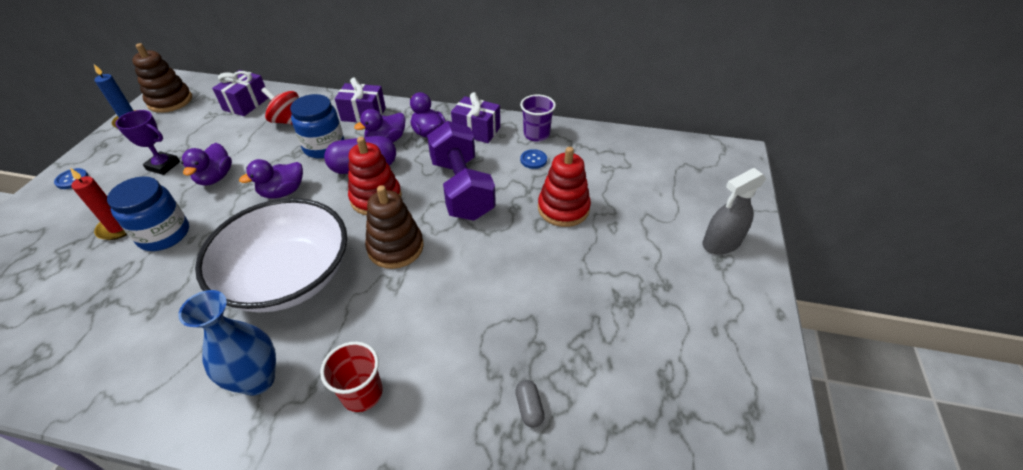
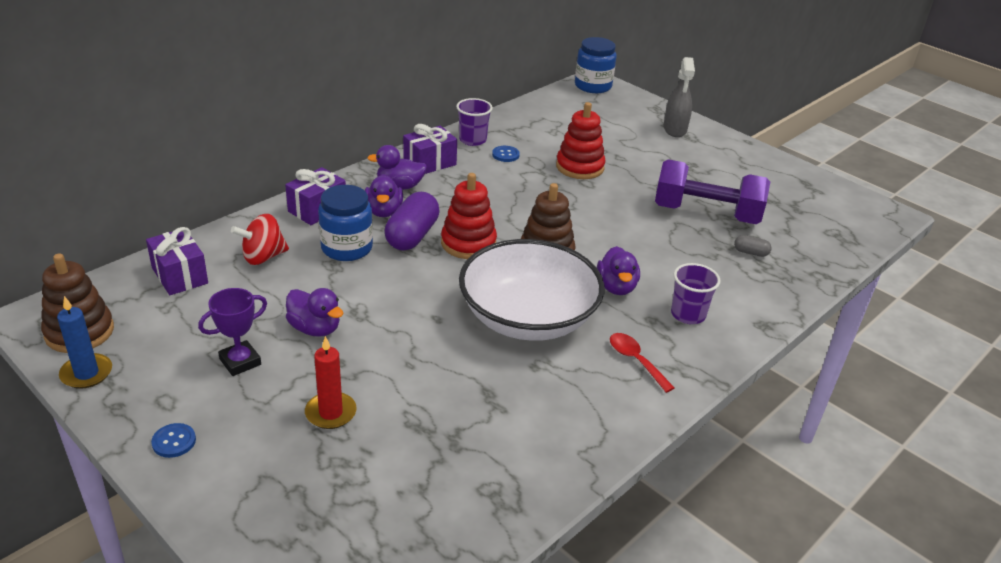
camera: 60 degrees left, 10 degrees down
(164, 234) = (381, 381): blue jar -> blue jar (593, 86)
(257, 380) = (635, 361): blue vase -> red spoon
(283, 192) = (396, 291): purple duck -> purple duck (616, 287)
(362, 393) = (688, 314): red cup -> purple cup
(462, 189) = (505, 199): purple dumbbell -> purple dumbbell (706, 214)

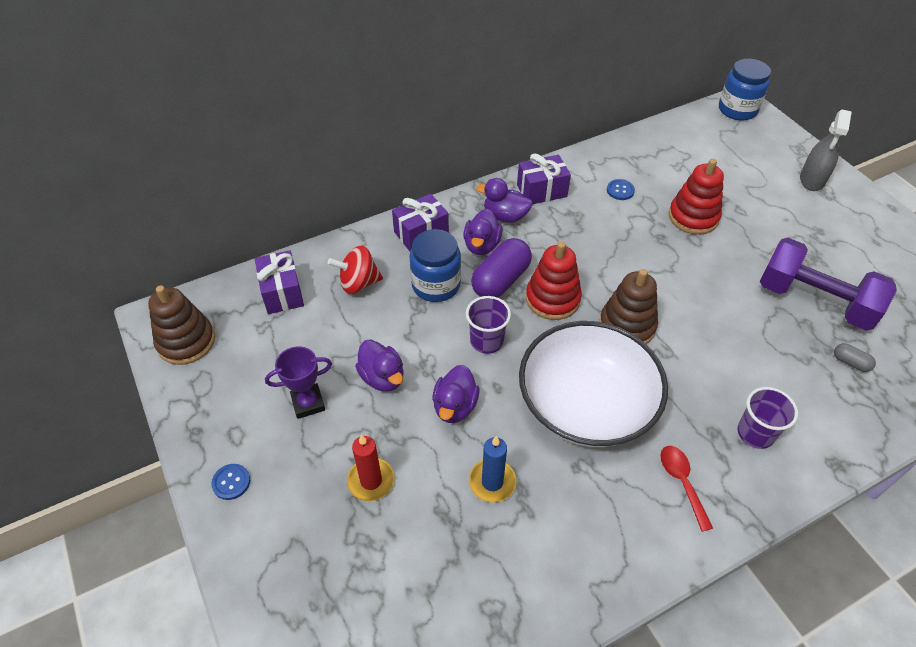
camera: 20 degrees right, 15 degrees up
(86, 373) = (181, 389): blue candle -> blue candle (492, 482)
(472, 140) = (592, 167): purple cup -> purple cup (486, 341)
(616, 287) = (688, 382): purple duck -> purple duck (455, 406)

